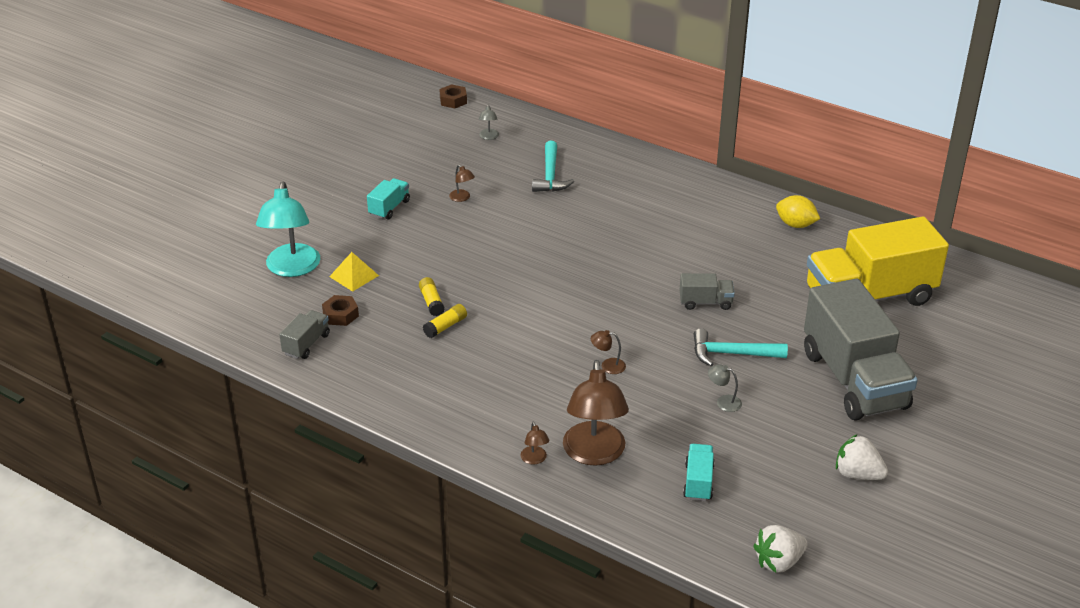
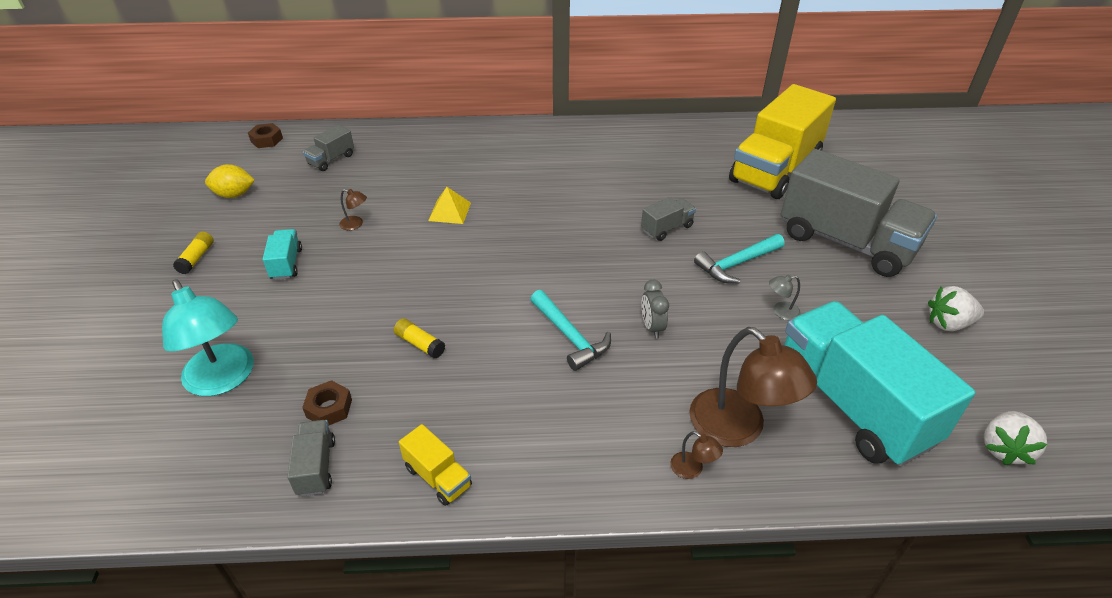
camera: 35 degrees left, 5 degrees up
(354, 276) = (307, 354): yellow pyramid -> yellow pyramid (449, 211)
(371, 384) = (438, 477): none -> yellow truck
(445, 326) = (459, 364): yellow glue stick -> yellow glue stick (196, 258)
(488, 137) = (331, 160): grey lamp -> grey truck
(550, 175) = (422, 172): turquoise hammer -> turquoise hammer (570, 336)
(608, 366) = (652, 327): brown lamp -> grey clock
(698, 482) = (852, 404): turquoise truck -> turquoise truck, size x2.40
(795, 224) = (661, 137): yellow lemon -> yellow lemon (234, 195)

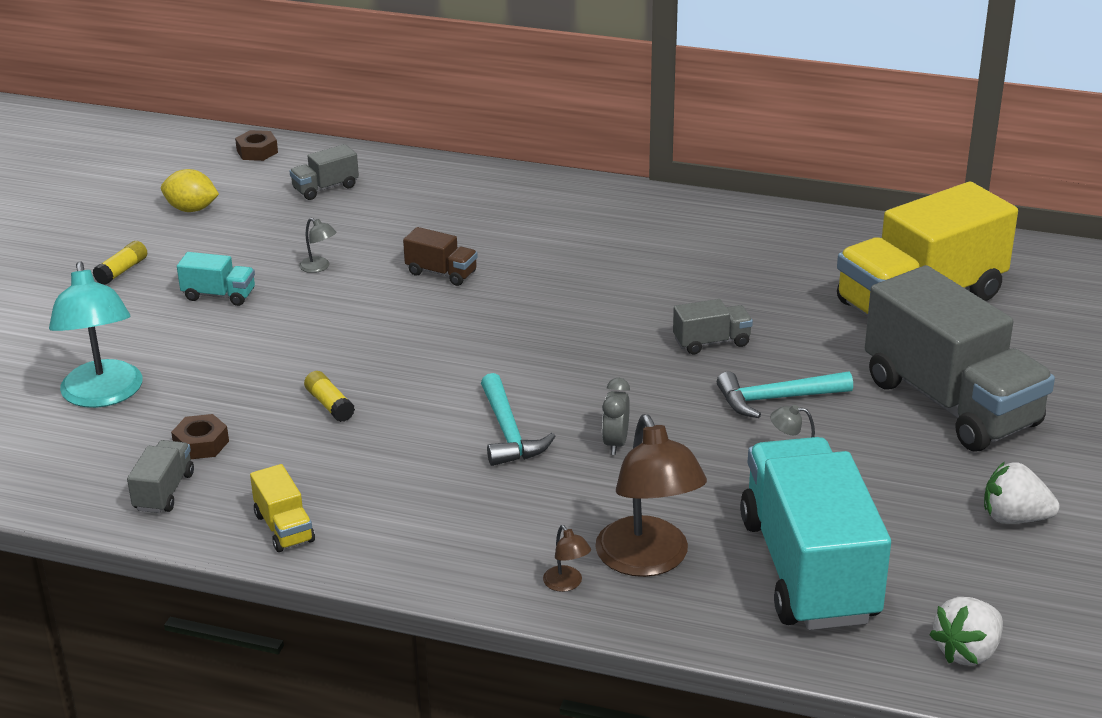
camera: 20 degrees right, 10 degrees down
(286, 264) = (219, 295): turquoise truck -> turquoise truck turned 90 degrees clockwise
(355, 224) = (319, 267): brown lamp -> grey lamp
(449, 211) = (441, 273): yellow pyramid -> brown truck

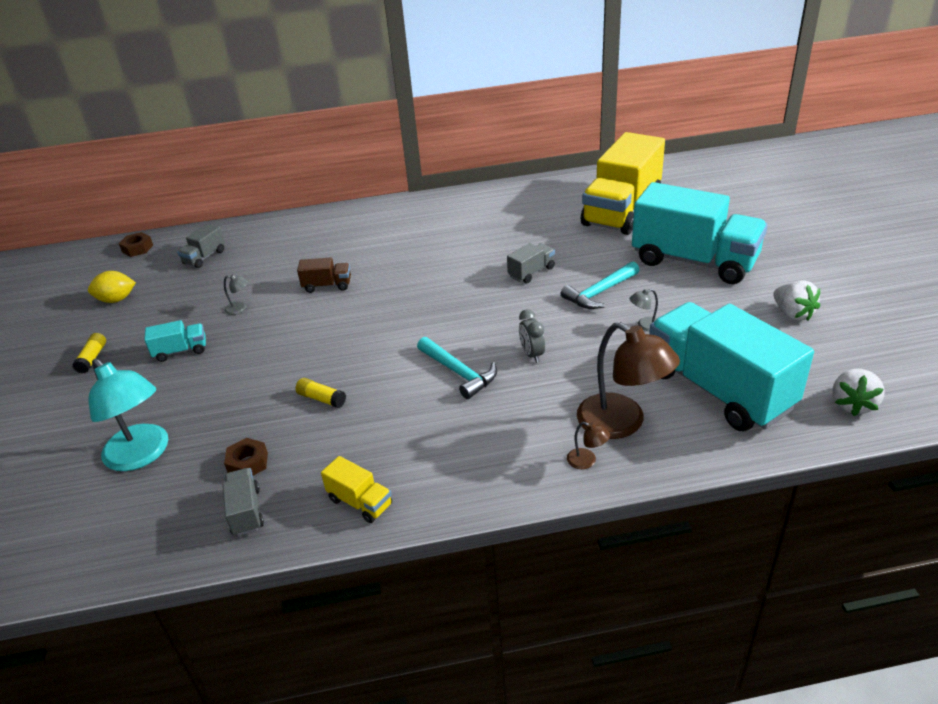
camera: 25 degrees left, 5 degrees up
(950, 403) = (694, 261): grey truck -> turquoise truck
(1014, 518) = (792, 314): white strawberry -> white strawberry turned 105 degrees counterclockwise

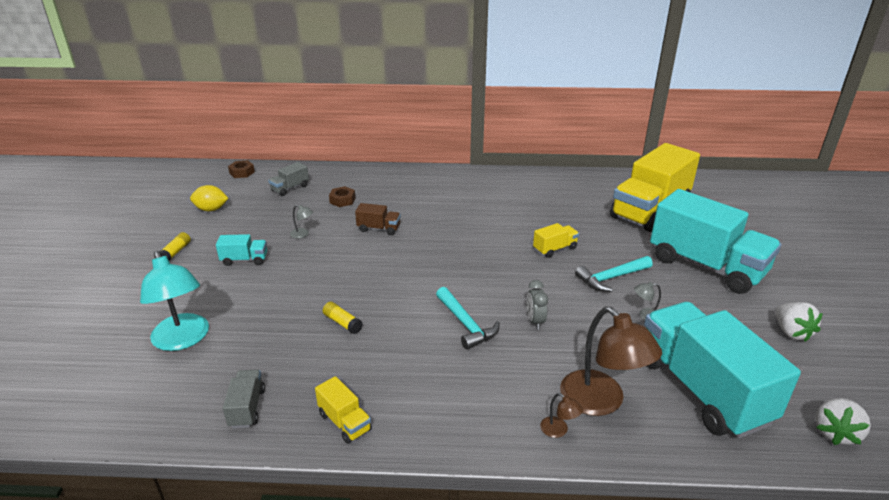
camera: 10 degrees right, 5 degrees down
(248, 463) = (263, 365): brown nut -> brown nut (342, 200)
(531, 272) = (555, 249): grey truck -> yellow truck

